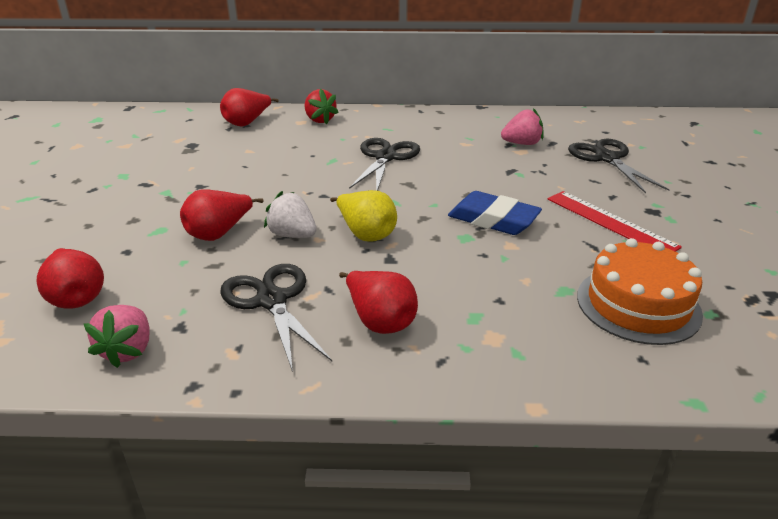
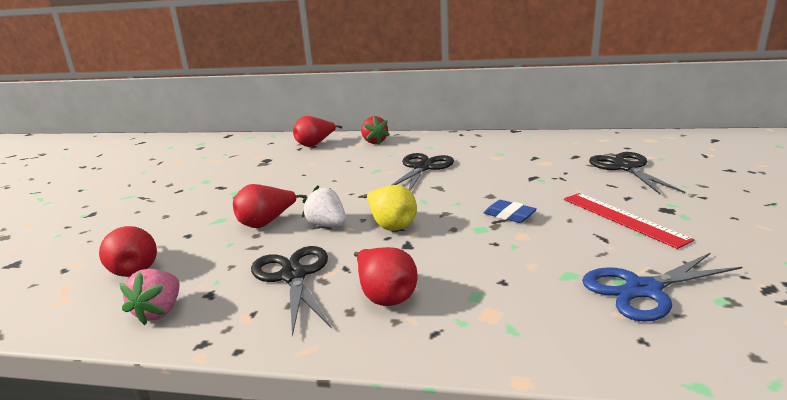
camera: 10 degrees right, 10 degrees down
(493, 220) = (509, 215): blue eraser -> blue eraser, size x0.62
(522, 143) = (547, 157): pink strawberry -> none
(638, 304) = (643, 290): orange cake -> blue scissors

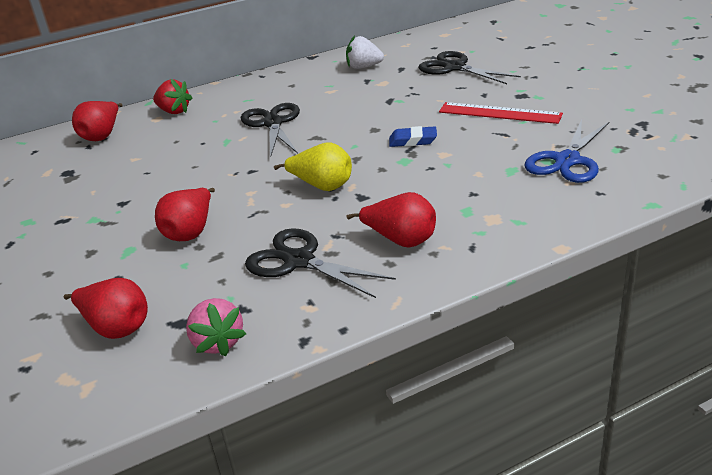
camera: 35 degrees left, 10 degrees up
(327, 225) = (260, 209): white strawberry -> white strawberry (363, 67)

